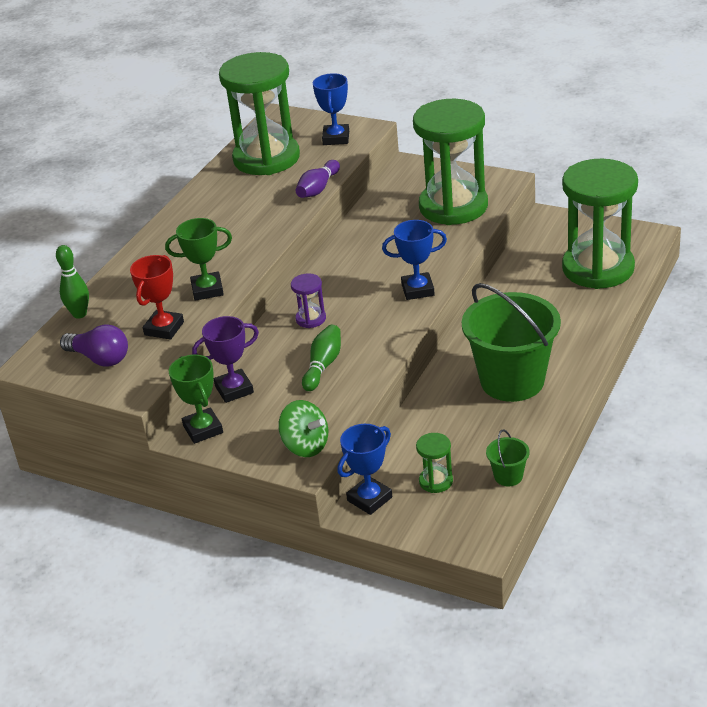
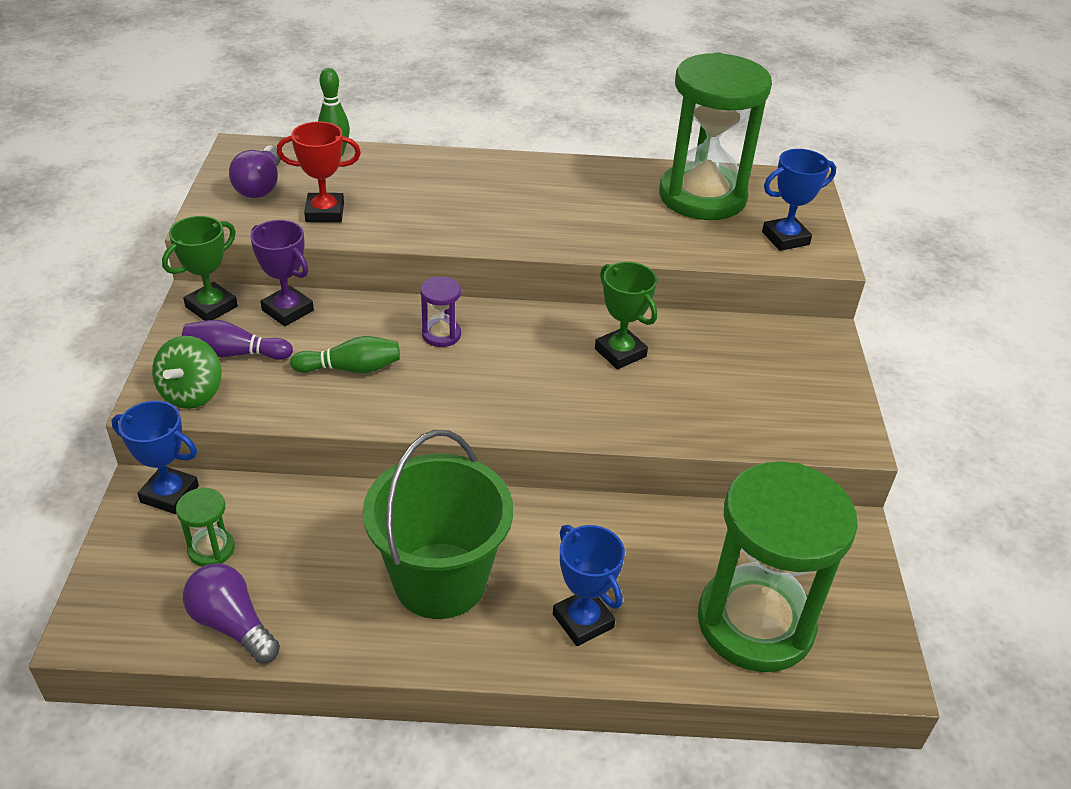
camera: 60 degrees right, 5 degrees up
(207, 290) = (408, 223): green trophy -> green trophy (620, 353)
(318, 188) = (660, 252): purple bowling pin -> purple bowling pin (235, 353)
(417, 290) = (540, 413): blue trophy -> blue trophy (583, 621)
(453, 206) = (753, 402): green hourglass -> none
(508, 476) = (232, 624): green bucket -> purple light bulb

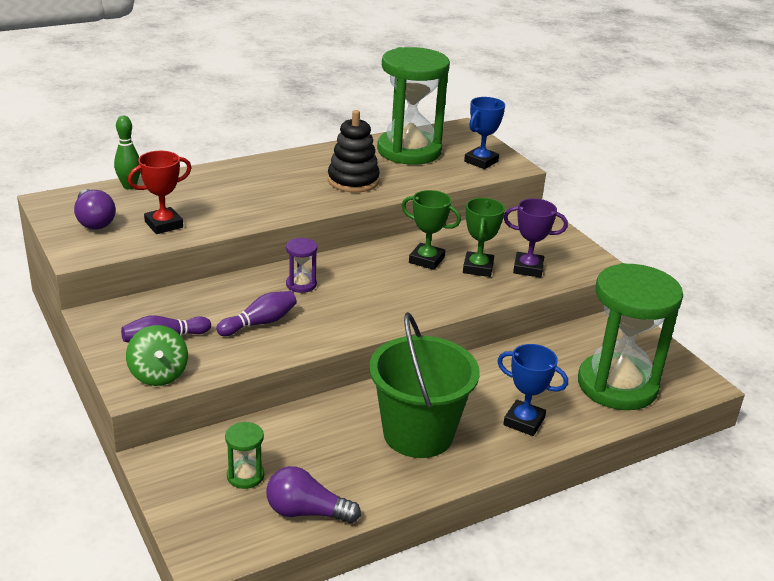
camera: 30 degrees left, 10 degrees down
(169, 494) = (178, 455): blue trophy -> none
(211, 307) = (112, 318): green trophy -> green trophy (478, 268)
(287, 310) = (175, 303): purple trophy -> purple trophy (528, 268)
(351, 368) = (259, 323): green bowling pin -> purple bowling pin
(591, 219) = (353, 181): none -> black stacking toy

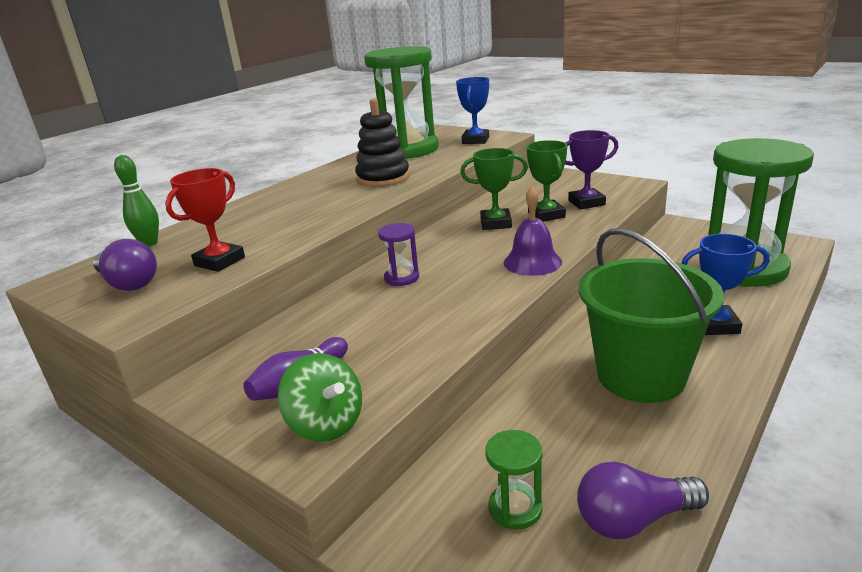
camera: 20 degrees left, 5 degrees down
(259, 323) = (395, 325): purple bowling pin -> none
(411, 310) = (532, 262): none -> purple bell

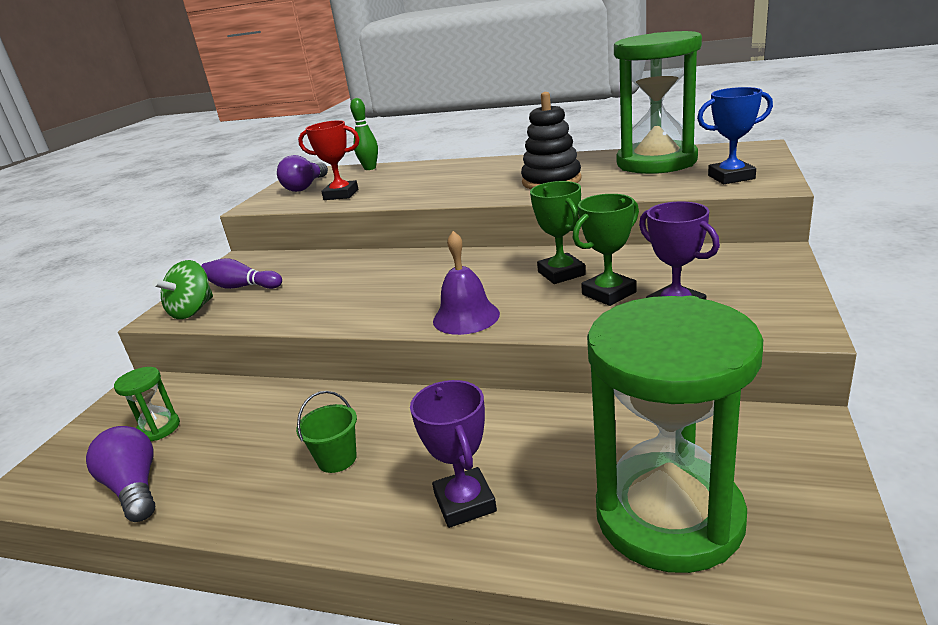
camera: 70 degrees right, 0 degrees up
(402, 278) = (408, 269): purple hourglass -> none
(640, 376) = (337, 459): green bucket -> green bucket, size x0.41
(715, 325) = (465, 503): blue trophy -> purple trophy

